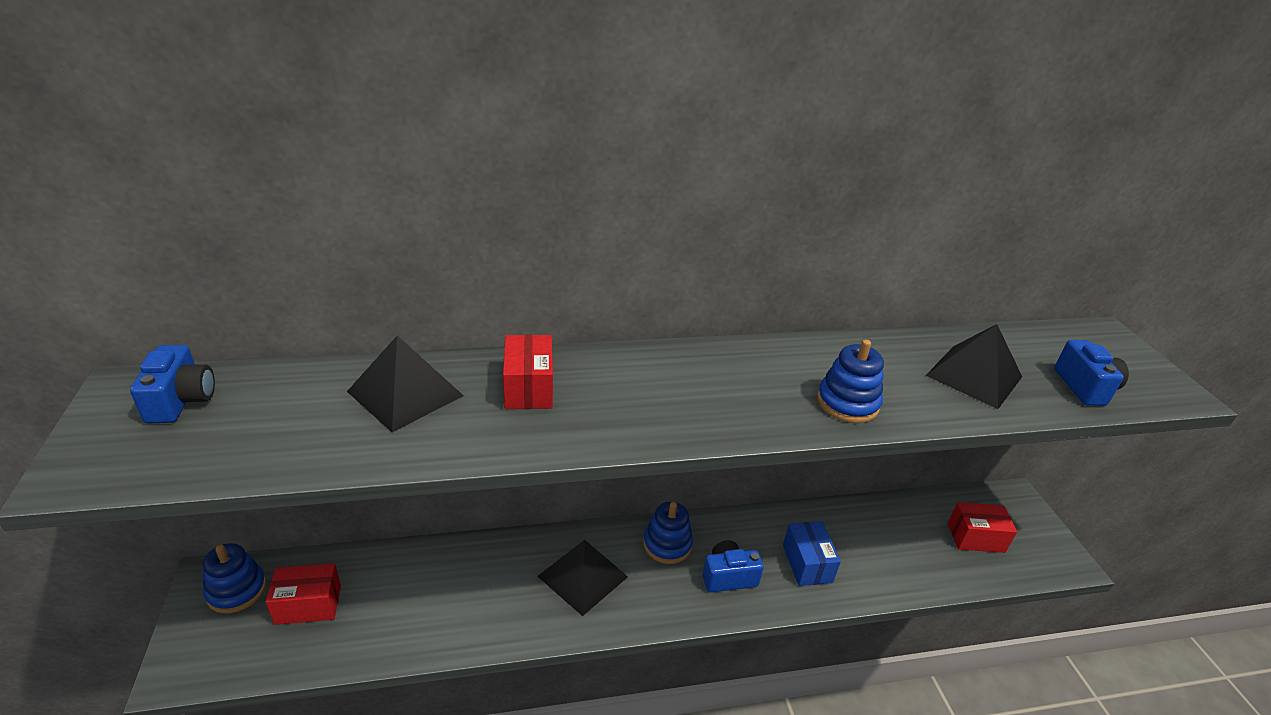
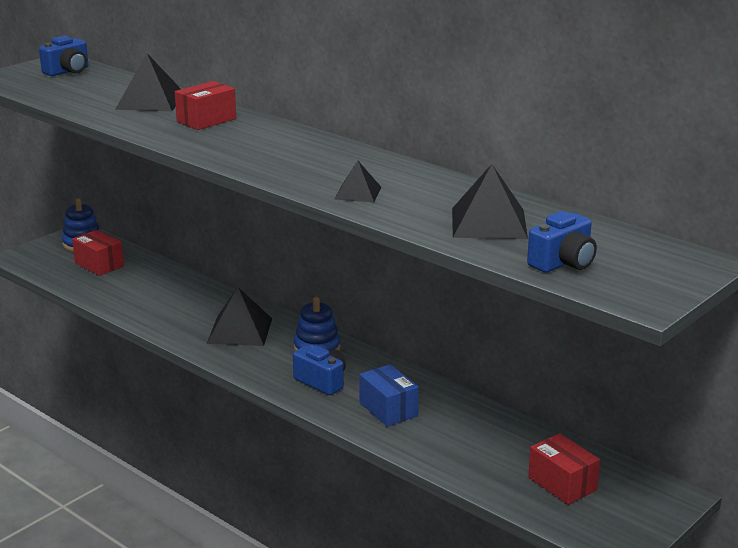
camera: 55 degrees right, 10 degrees down
(807, 563) = (388, 409): blue box -> blue box turned 75 degrees counterclockwise
(847, 403) = (357, 193): blue stacking toy -> black pyramid

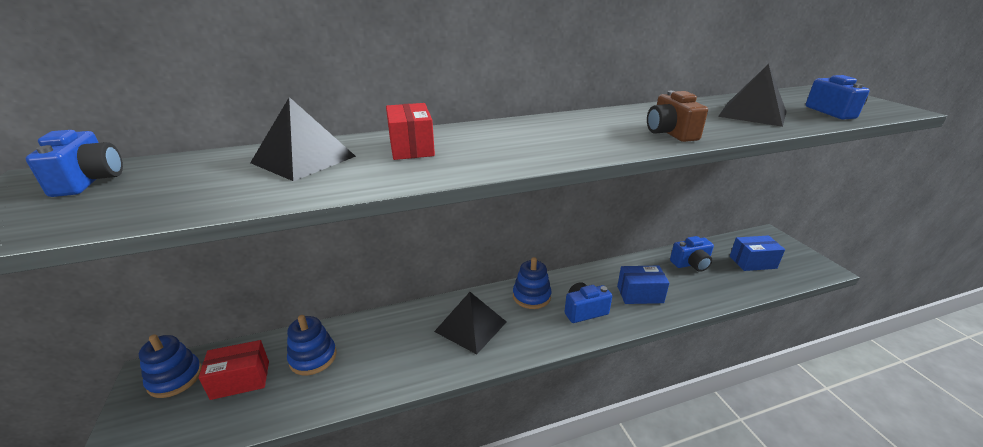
camera: 60 degrees left, 5 degrees up
(142, 280) = (313, 357): none -> blue stacking toy
(357, 193) = (670, 133): black pyramid -> brown camera
(499, 436) = (691, 264): none -> blue camera
(562, 484) = (752, 262): red box -> blue box

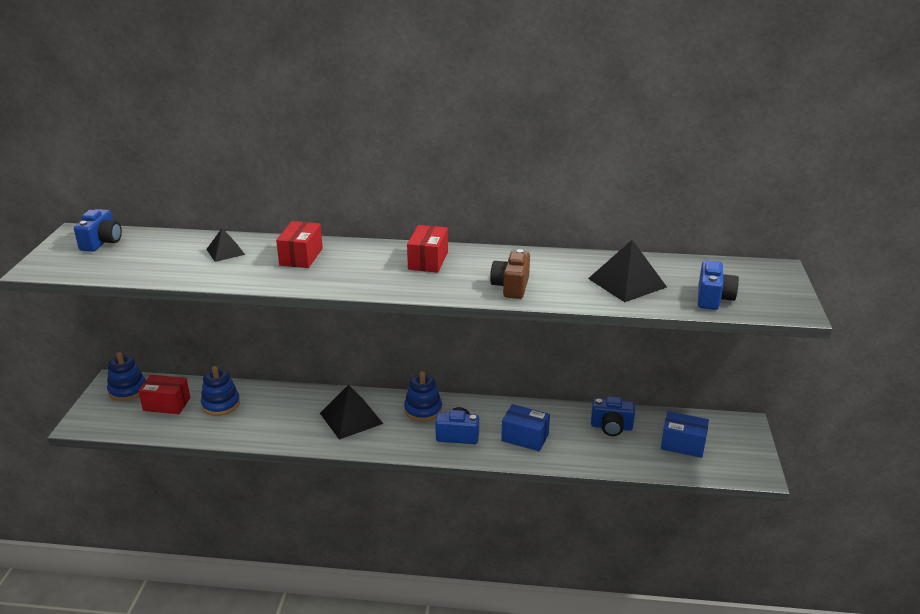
camera: 25 degrees right, 0 degrees up
(303, 159) = (225, 252): black pyramid -> black pyramid, size x0.59
(556, 128) = (428, 261): none -> red box

